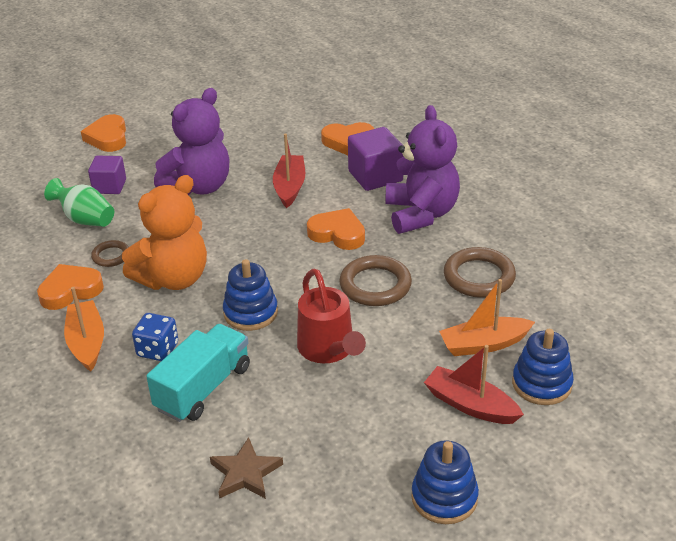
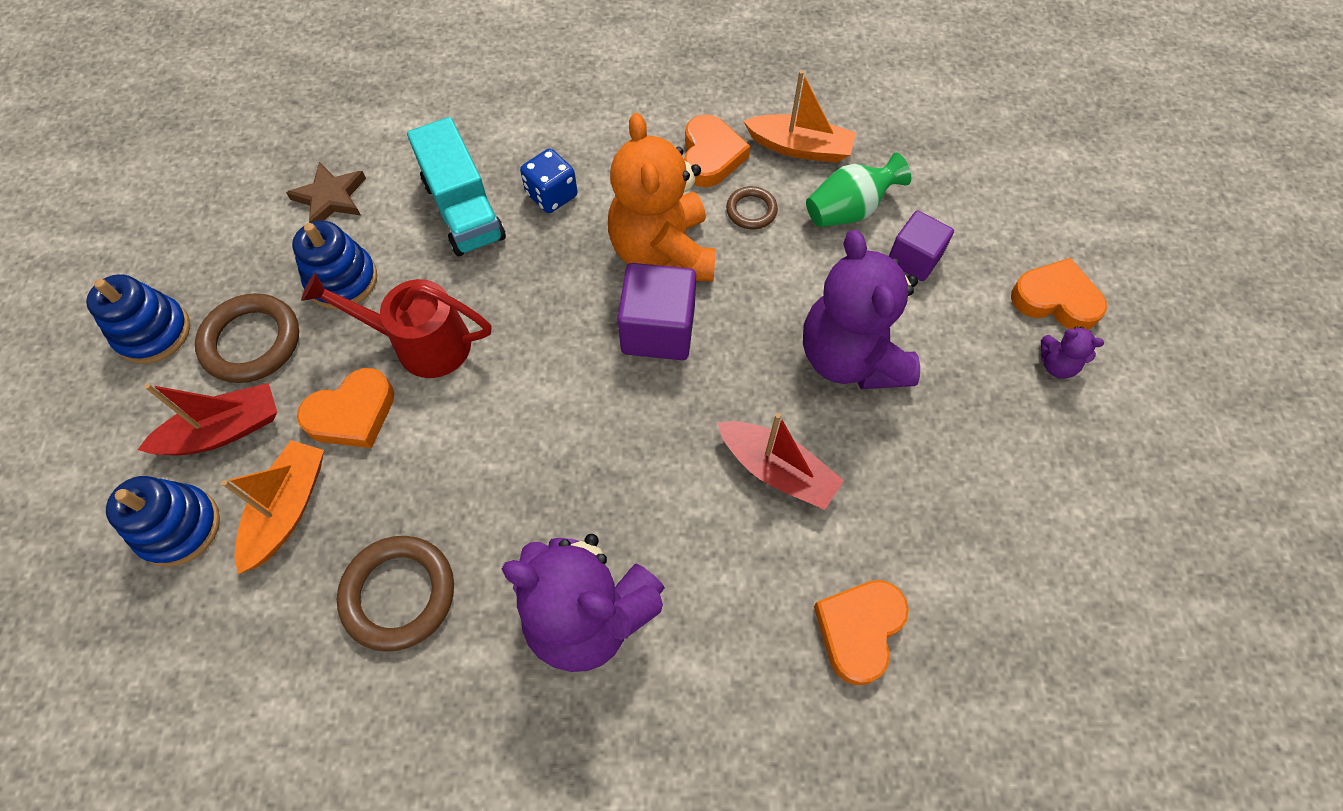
camera: 120 degrees right, 25 degrees up
(87, 342) = (611, 144): orange boat -> orange boat (800, 148)
(153, 128) = (1056, 365): none -> purple teddy bear
(250, 313) = (543, 299): blue stacking toy -> blue stacking toy (342, 280)
(337, 234) = (622, 471): orange heart -> orange heart (352, 414)
(375, 176) = (730, 610): purple cube -> purple cube (658, 330)
(375, 285) = (485, 454): brown ring -> brown ring (251, 342)

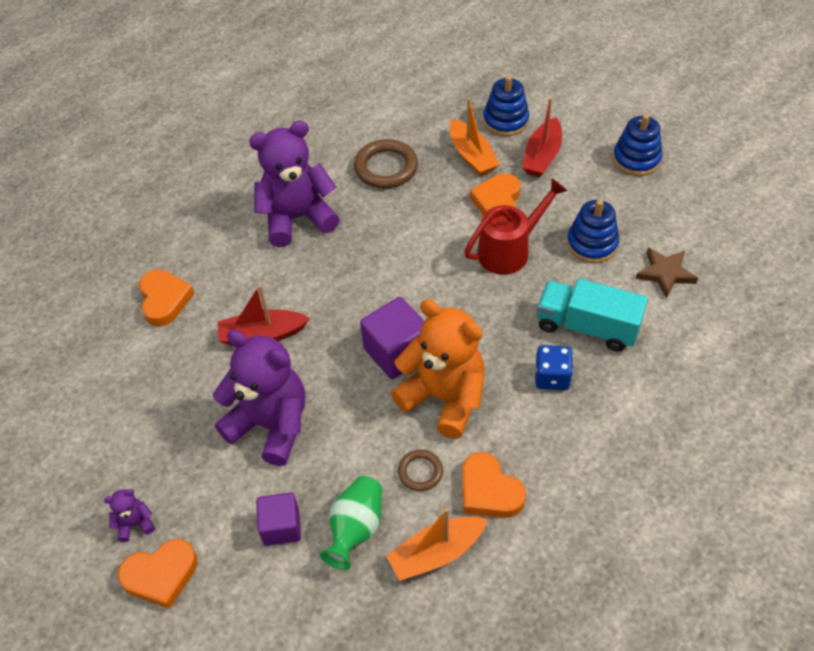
camera: 140 degrees right, 10 degrees down
(251, 342) = (588, 190): brown ring -> none

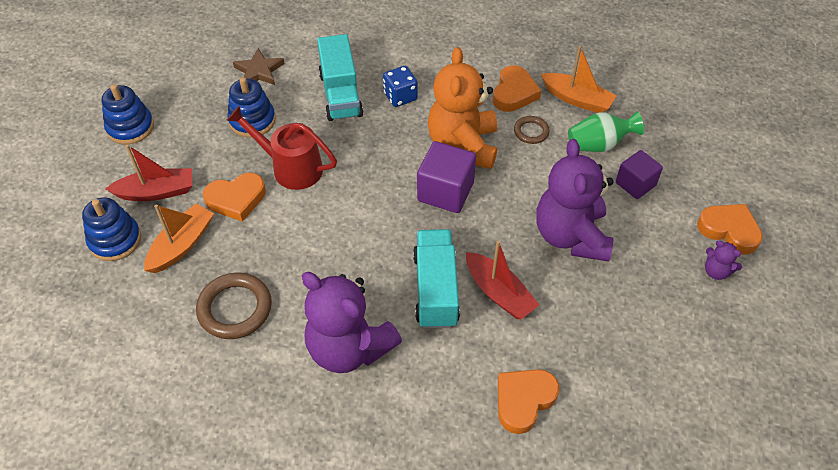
camera: 125 degrees left, 0 degrees up
(302, 293) = (435, 289): none -> turquoise truck

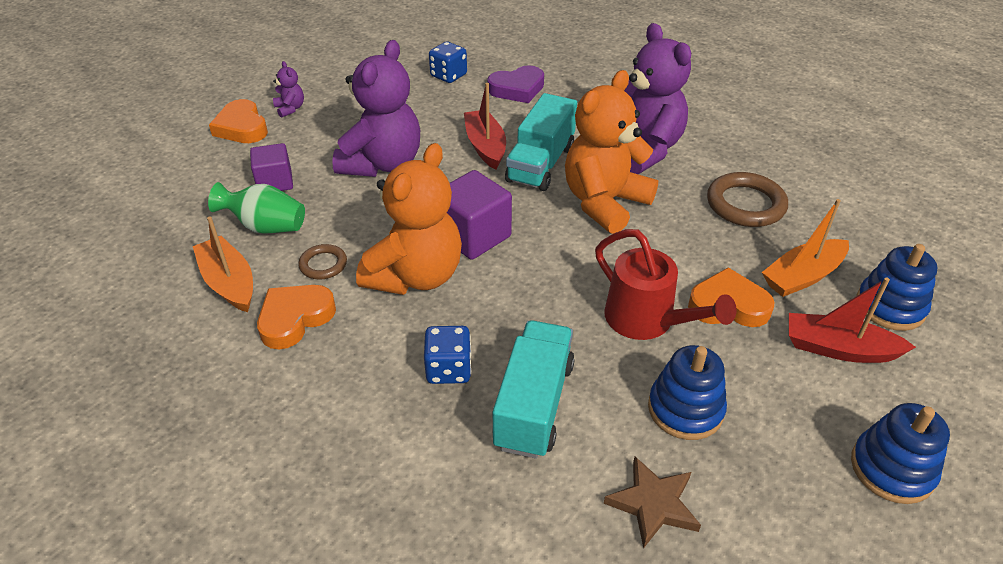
camera: 155 degrees left, 10 degrees down
(359, 263) = (604, 203): none -> orange teddy bear
(524, 400) = (517, 89): orange heart -> purple heart
(614, 394) = (448, 75): none -> blue dice

